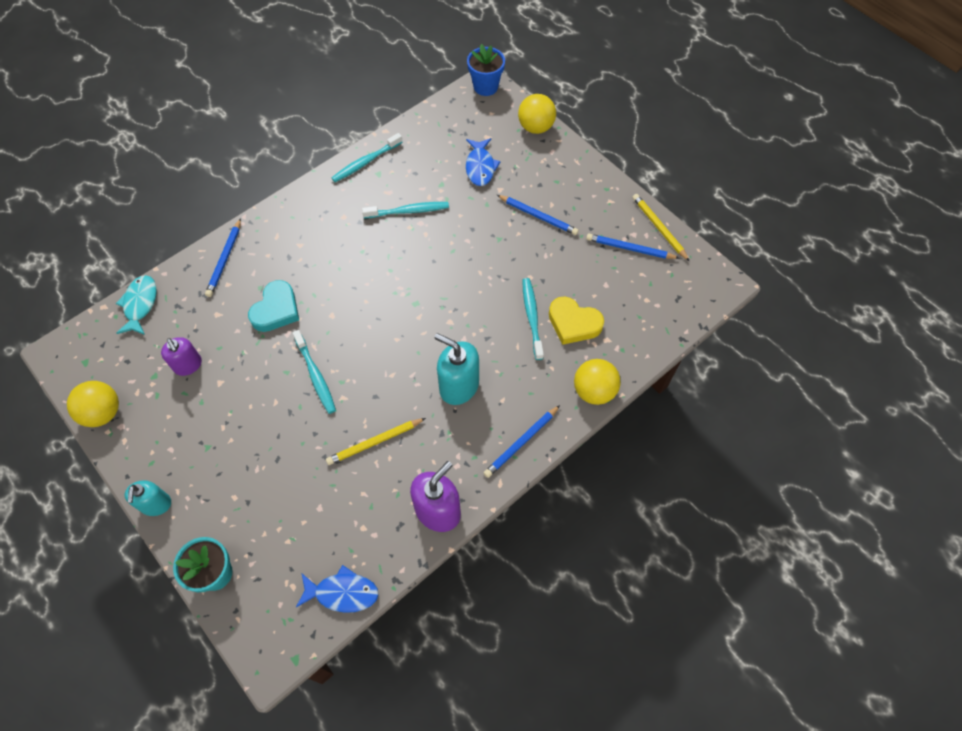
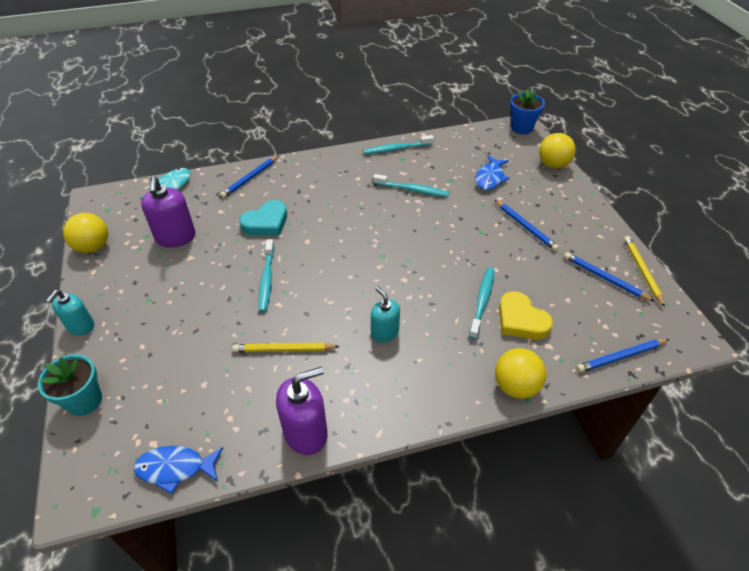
camera: 25 degrees right, 15 degrees down
(188, 365) = (175, 237): purple soap dispenser -> purple soap dispenser, size x1.55
(342, 593) = (175, 468): blue fish -> blue fish turned 150 degrees clockwise
(459, 386) = (384, 332): turquoise soap dispenser -> turquoise soap dispenser, size x0.64
(521, 442) = (419, 404): blue pencil -> blue pencil (621, 357)

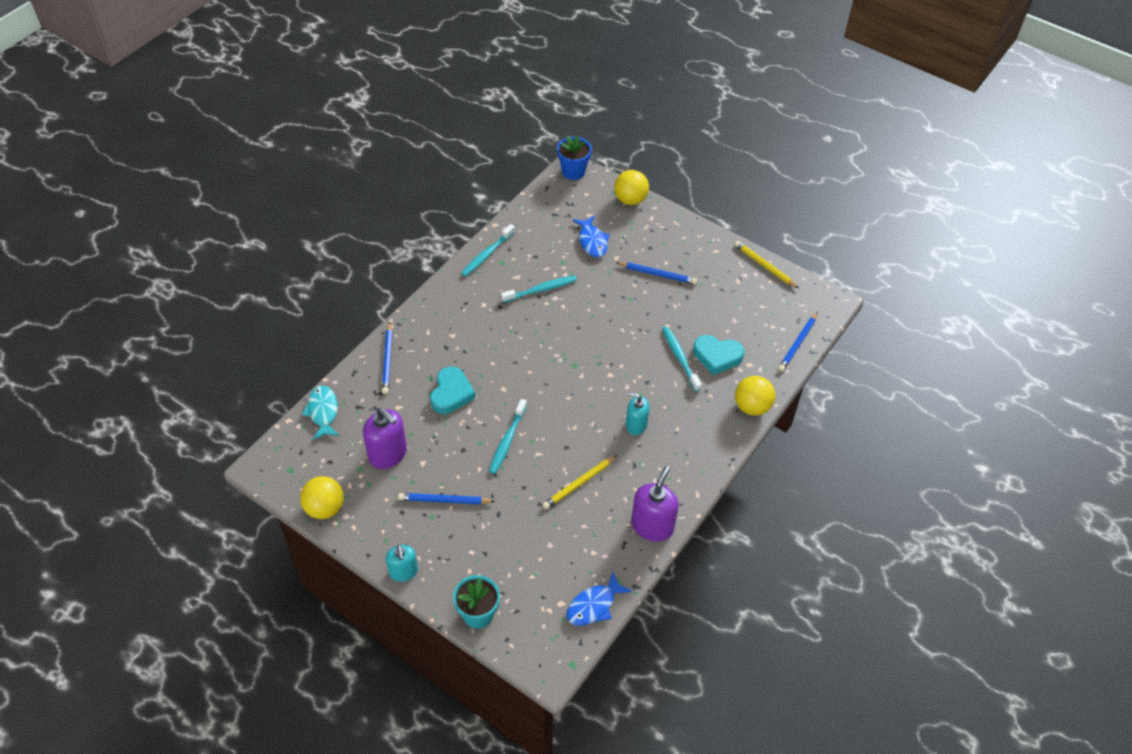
camera: 40 degrees left, 5 degrees up
(267, 279) = (507, 440): turquoise toothbrush -> turquoise toothbrush turned 60 degrees clockwise
(521, 320) = (717, 356): yellow heart -> turquoise heart
(605, 278) = (745, 287): blue pencil -> blue pencil (444, 500)

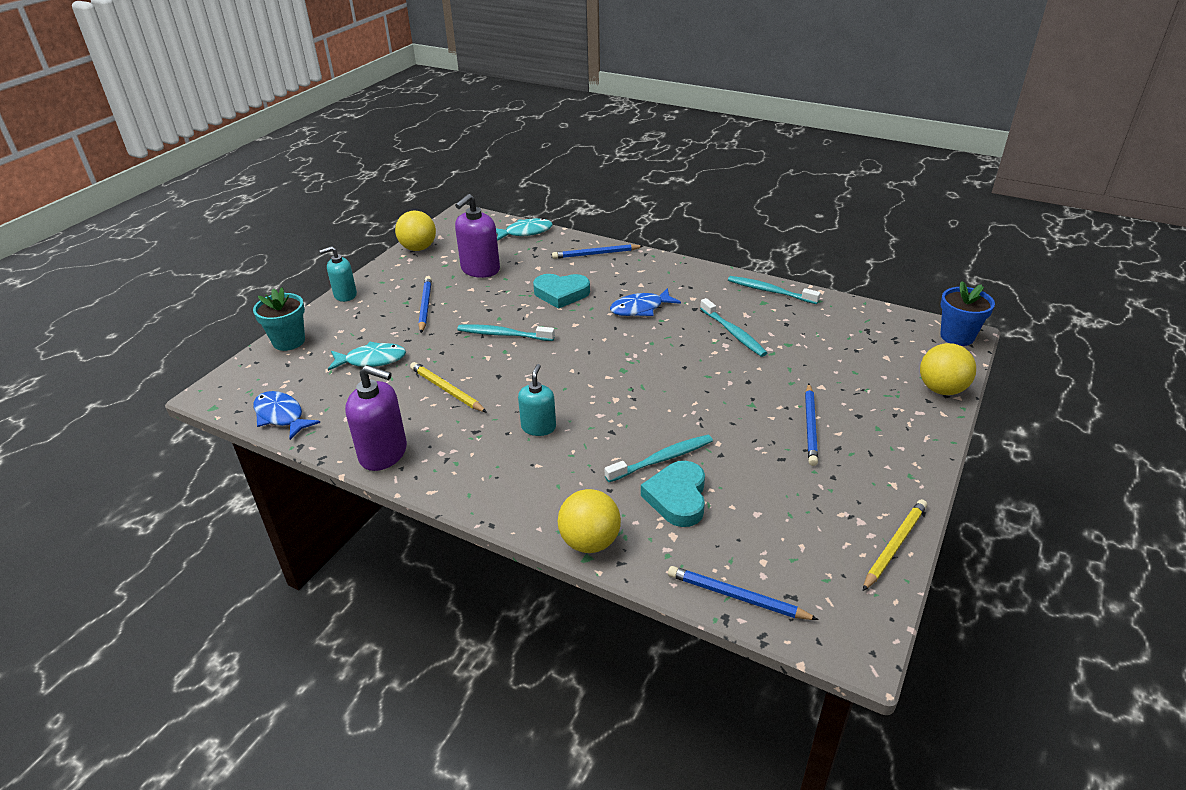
camera: 85 degrees right, 15 degrees down
(524, 541) = (371, 360): none -> turquoise fish
(592, 241) = (838, 364): blue fish -> blue fish (640, 308)

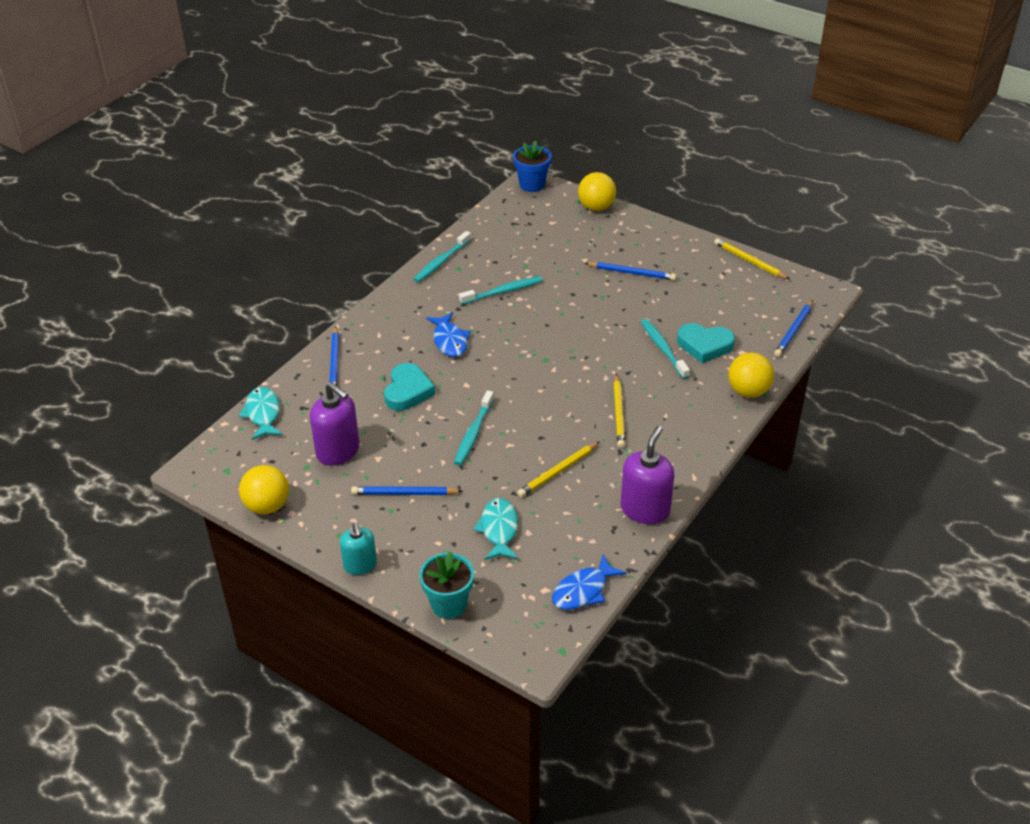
camera: 85 degrees left, 5 degrees up
(538, 427) = (618, 413): turquoise soap dispenser -> yellow pencil

